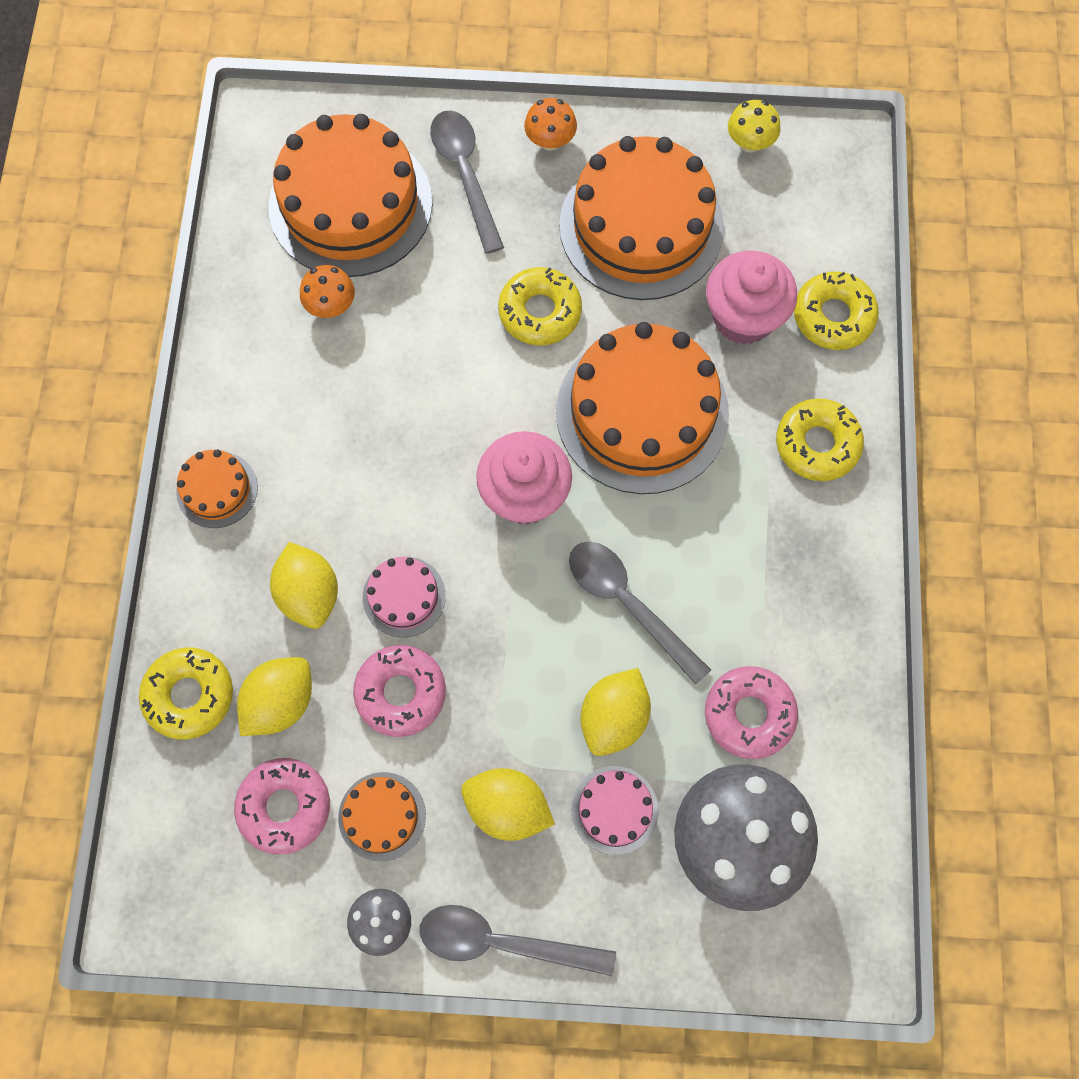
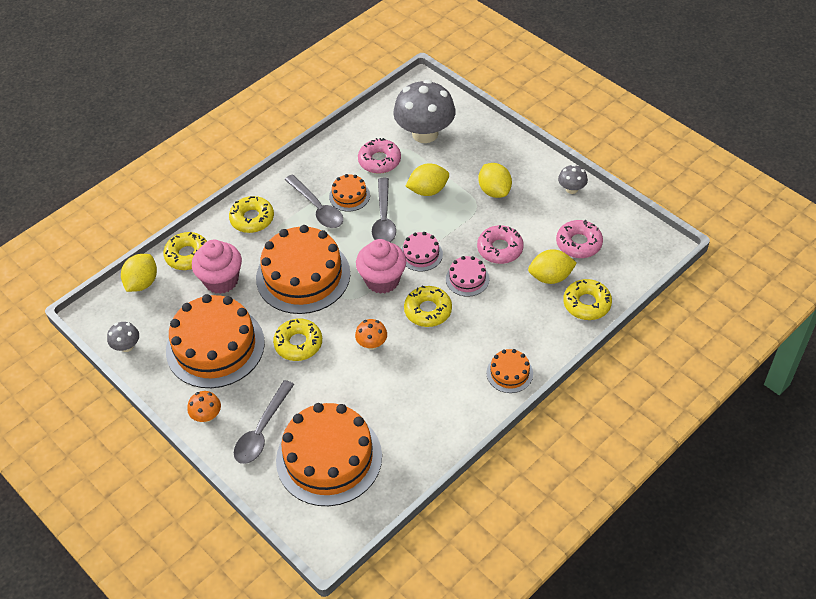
camera: 135 degrees left, 20 degrees down
(309, 594) = (505, 306): yellow lemon -> yellow lemon (142, 283)
(331, 305) = (385, 415): orange mushroom -> orange mushroom (372, 344)
(382, 816) = (543, 217): orange cake -> orange cake (349, 196)
(414, 497) = (428, 310): none -> yellow donut
(502, 941) = (533, 158): grey spoon -> grey spoon (317, 208)
(614, 810) = (457, 166): pink cake -> pink cake (421, 254)
(749, 142) = (127, 346): yellow mushroom -> grey mushroom

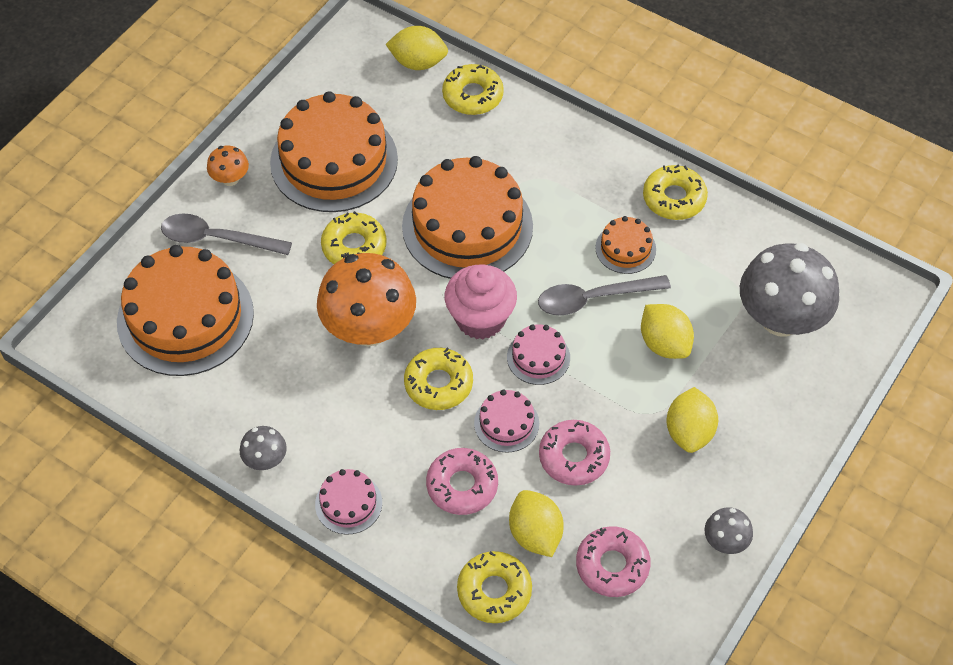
camera: 75 degrees right, 5 degrees up
(127, 346) = (319, 75): grey mushroom -> grey mushroom (265, 460)
(221, 280) = (439, 140): pink cupcake -> none
(252, 219) = (552, 147): yellow donut -> yellow donut (674, 198)
(317, 208) = (592, 216): grey spoon -> none
(372, 344) = (369, 328): orange mushroom -> orange mushroom, size x2.20
(379, 161) = (705, 271): pink donut -> pink donut (462, 486)
(494, 191) = (689, 432): yellow lemon -> yellow lemon turned 45 degrees counterclockwise
(509, 373) = (348, 503): orange cake -> pink cake

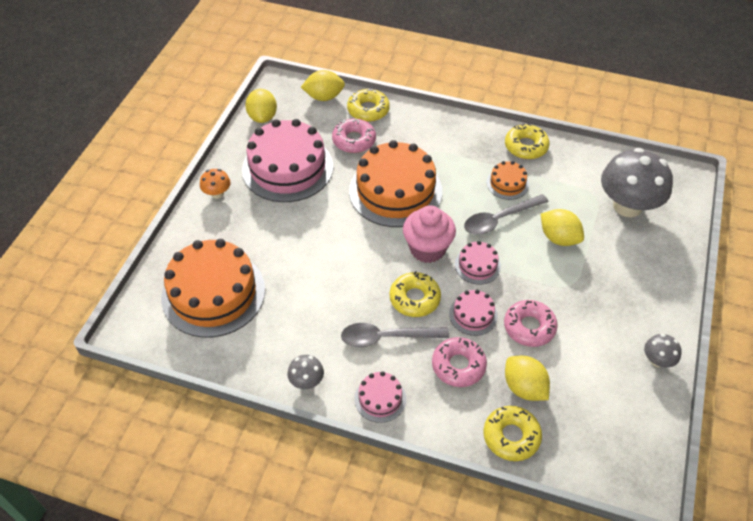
camera: 15 degrees left, 5 degrees down
(217, 239) = (220, 235): grey spoon -> grey spoon (387, 337)
(334, 161) = (287, 168): orange cake -> pink cake
(354, 246) = (321, 220): yellow donut -> none
(369, 328) = (351, 272): orange mushroom -> none
(612, 566) = (587, 397): pink donut -> pink donut (354, 140)
(689, 432) = (600, 292): yellow lemon -> yellow lemon (262, 117)

